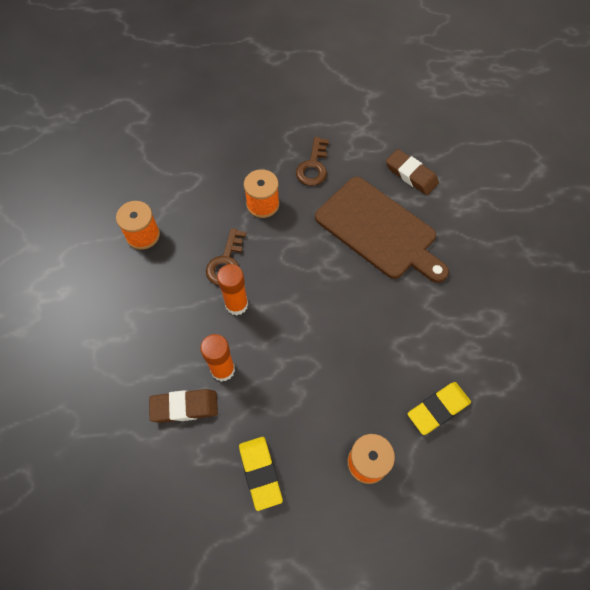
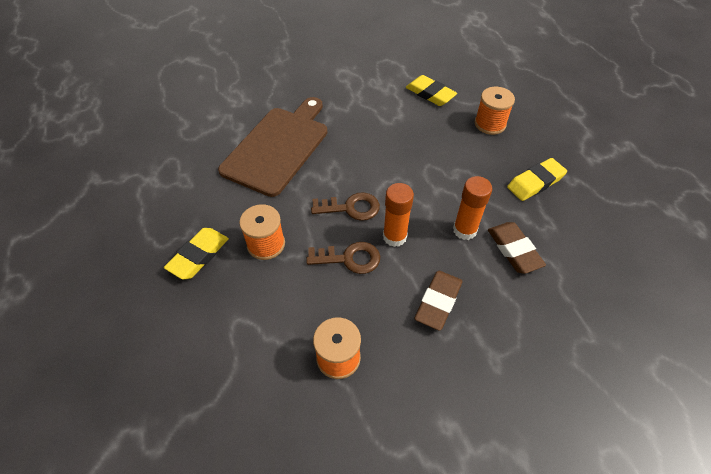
camera: 105 degrees left, 10 degrees down
(267, 158) = (198, 256): none -> yellow eraser
(313, 166) = (206, 210): brown key -> brown key (351, 208)
(411, 175) = (208, 134): brown eraser -> brown eraser (438, 302)

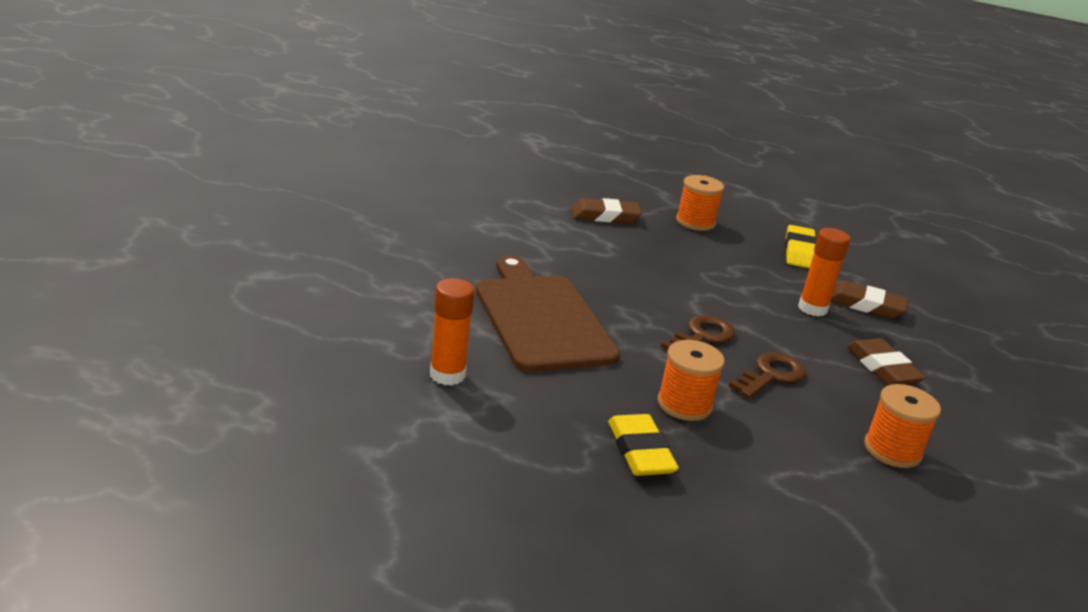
camera: 50 degrees left, 25 degrees down
(394, 237) = (774, 340): orange glue stick -> orange glue stick (447, 375)
(430, 94) = (605, 216): yellow eraser -> brown eraser

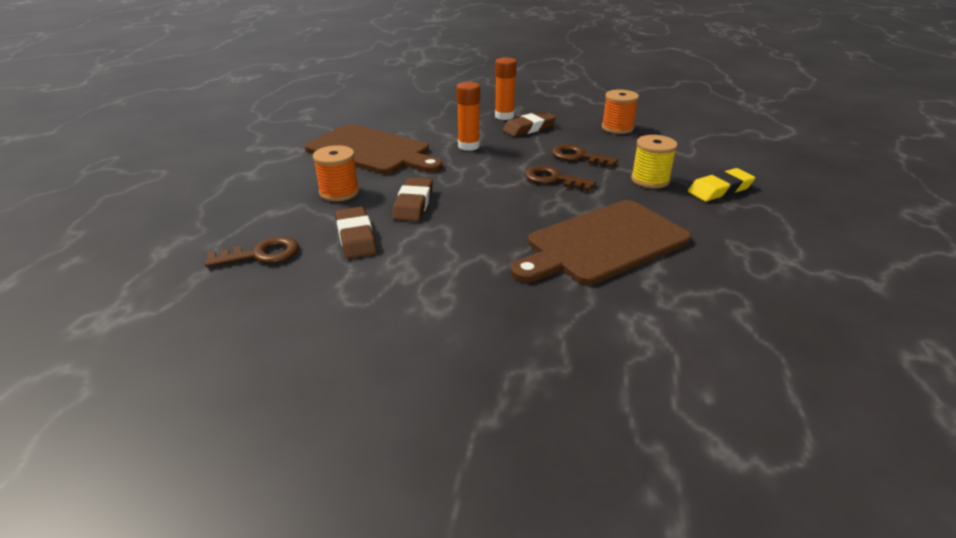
camera: 100 degrees left, 5 degrees up
(447, 375) = (741, 271): orange glue stick -> orange glue stick (504, 116)
(593, 183) = (261, 254): none -> brown key
(684, 404) = (650, 180): orange spool -> yellow spool
(799, 252) = (371, 151): yellow eraser -> brown cutting board
(865, 305) = (446, 131): brown eraser -> brown eraser (413, 204)

